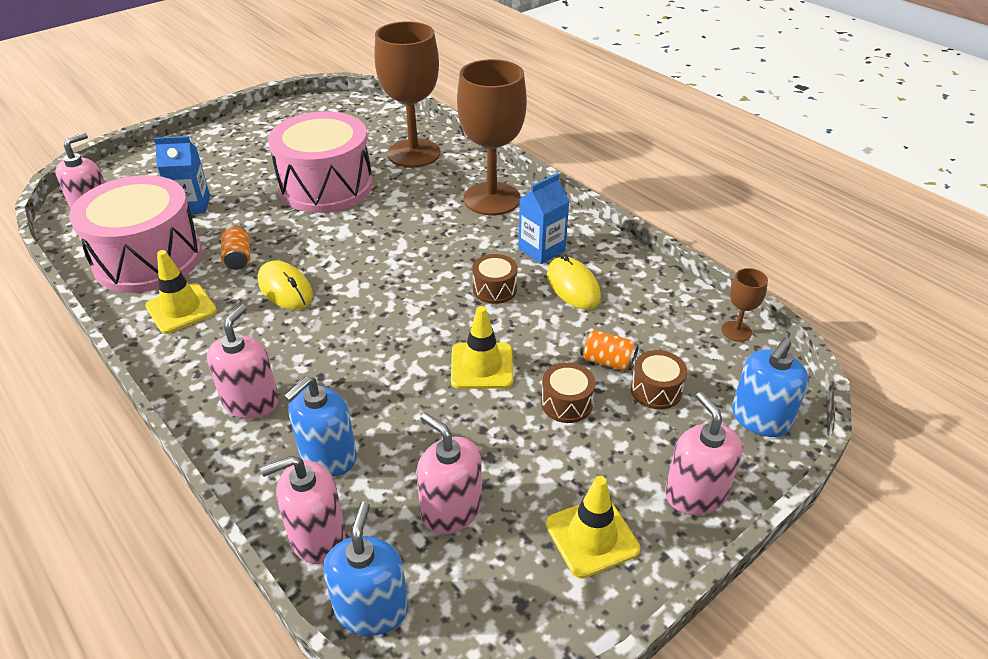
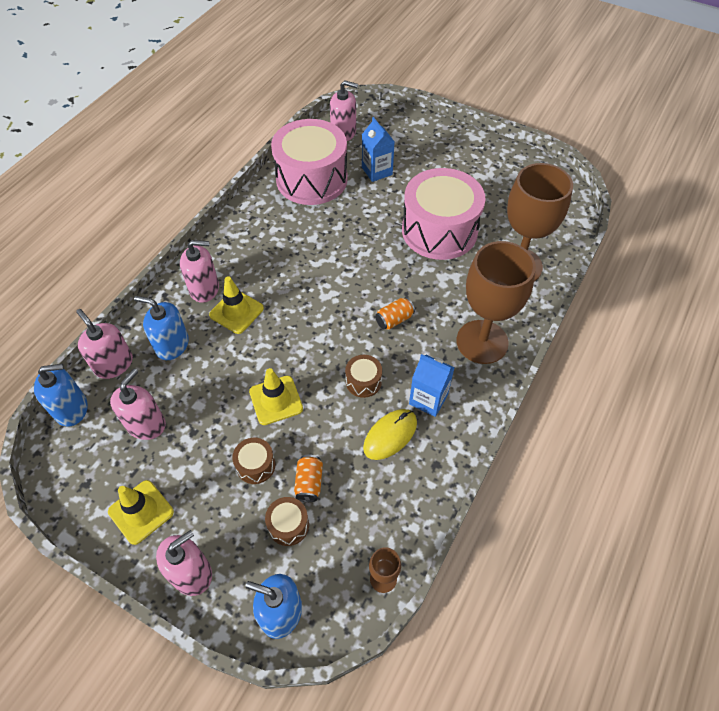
camera: 70 degrees right, 15 degrees up
(181, 309) = (272, 218): yellow traffic cone -> yellow traffic cone (236, 312)
(238, 258) = (332, 221): orange can -> orange can (394, 319)
(285, 289) = (312, 259): yellow mouse -> none

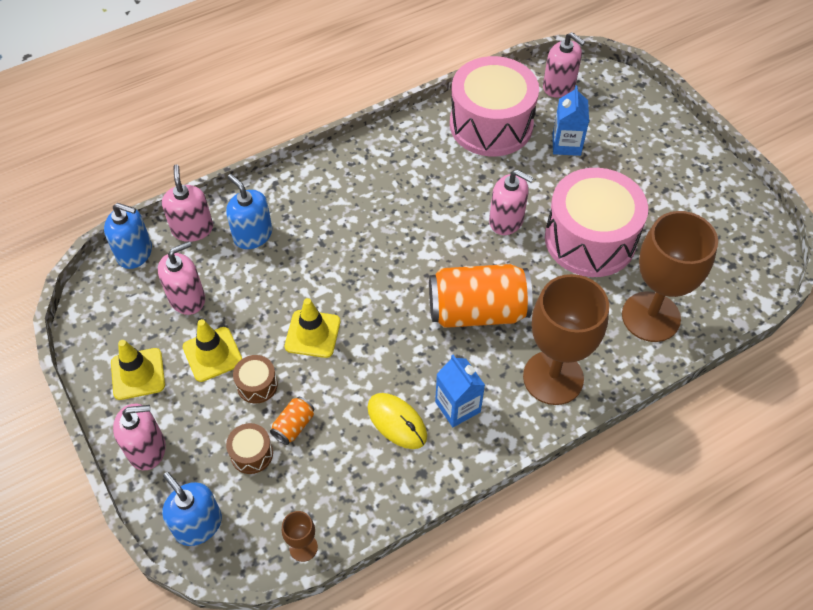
camera: 30 degrees right, 0 degrees up
(204, 289) = (315, 194): pink soap dispenser -> pink soap dispenser (506, 220)
(236, 312) = (330, 230): yellow traffic cone -> yellow traffic cone (212, 354)
(363, 381) = (406, 357): brown drum -> none
(390, 435) = (397, 422): yellow mouse -> yellow mouse turned 60 degrees clockwise
(394, 319) = (477, 311): orange can -> orange can, size x2.33

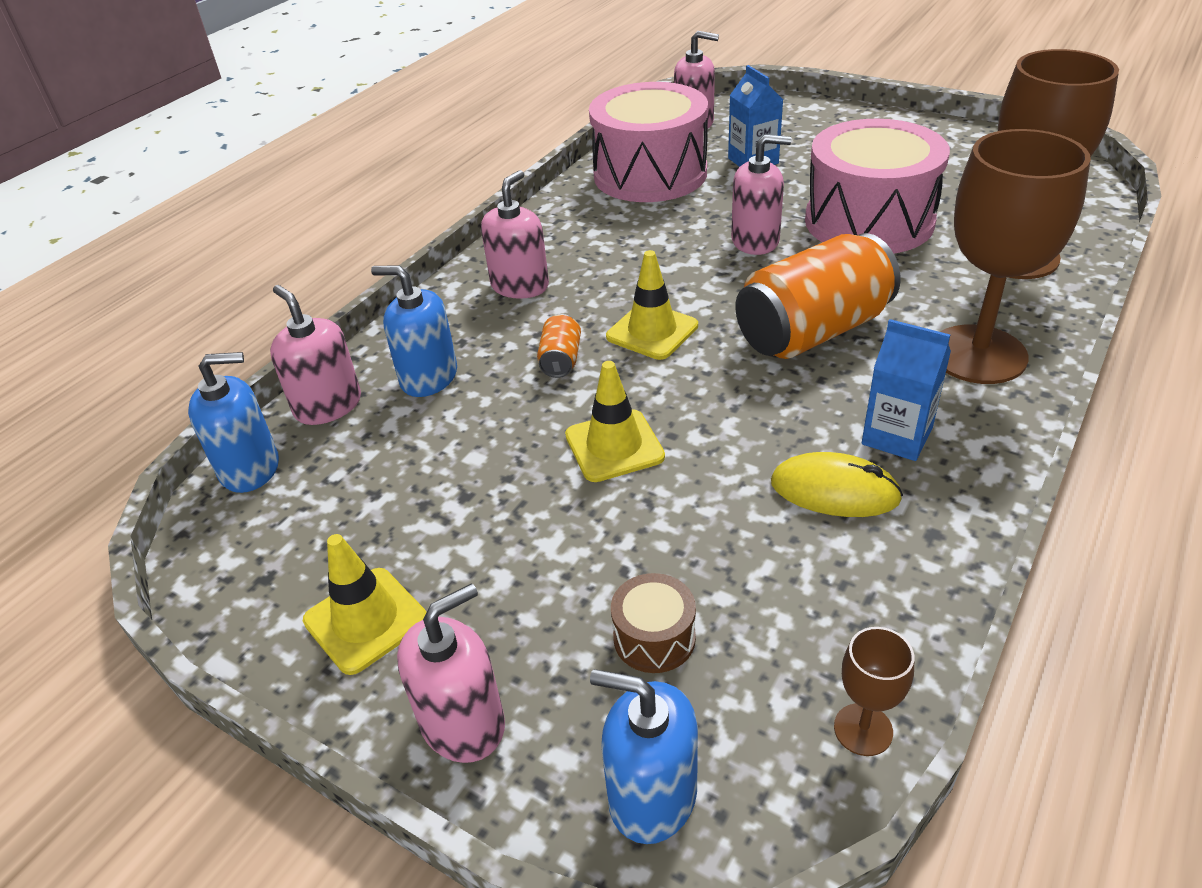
camera: 25 degrees left, 15 degrees down
(187, 298) = (380, 486): pink soap dispenser -> pink soap dispenser (520, 286)
(212, 354) = (478, 537): yellow traffic cone -> yellow traffic cone (652, 331)
(257, 385) = (583, 542): brown drum -> none
(294, 426) = (688, 567): orange can -> orange can (561, 360)

